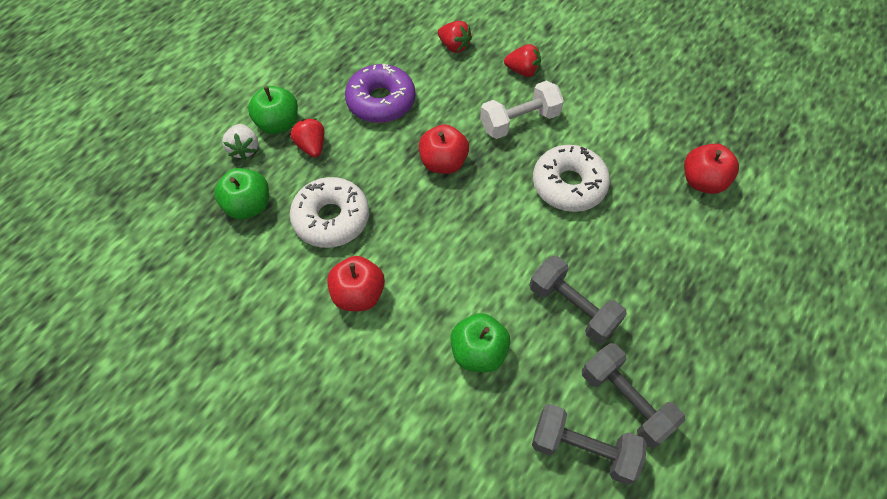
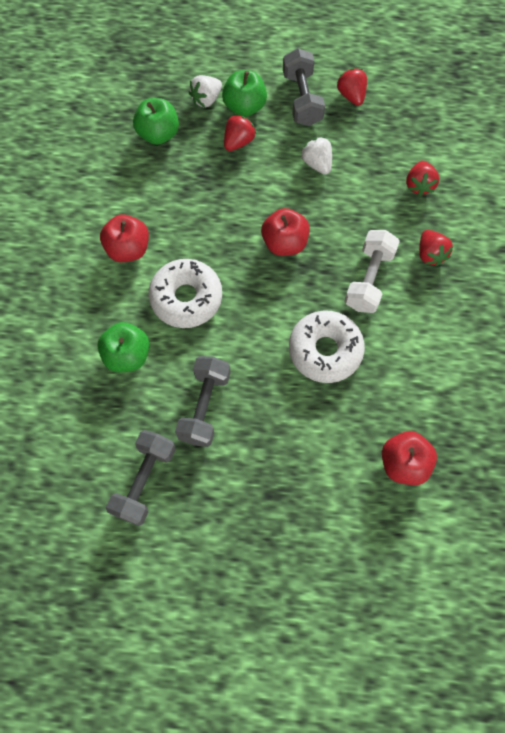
camera: 60 degrees right, 10 degrees up
(331, 218) = (181, 194): white donut -> white donut (186, 298)
(333, 46) = (351, 95): none -> red strawberry
(381, 101) = (317, 163): purple donut -> white strawberry
(519, 121) = (368, 279): white dumbbell -> white dumbbell turned 75 degrees clockwise
(583, 448) = (89, 465): grey dumbbell -> grey dumbbell (302, 99)

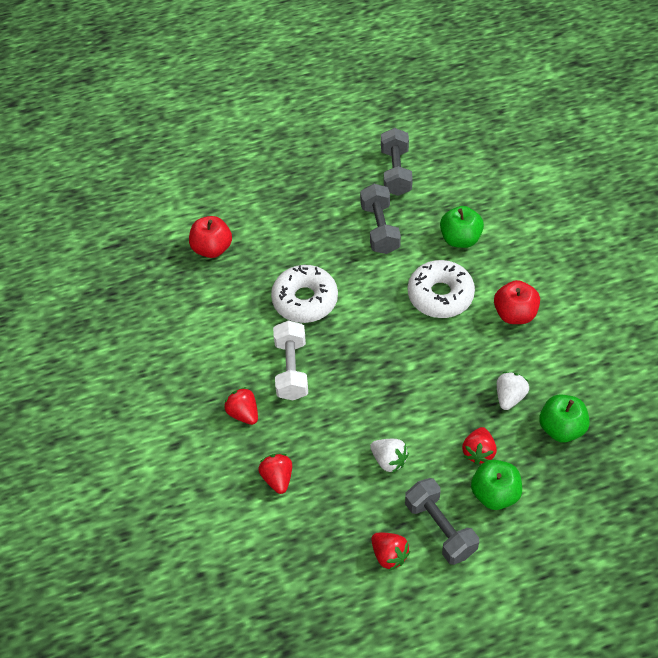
camera: 160 degrees right, 15 degrees down
(206, 99) = (539, 485): white strawberry -> white strawberry (509, 397)
(284, 243) = (381, 372): red apple -> none

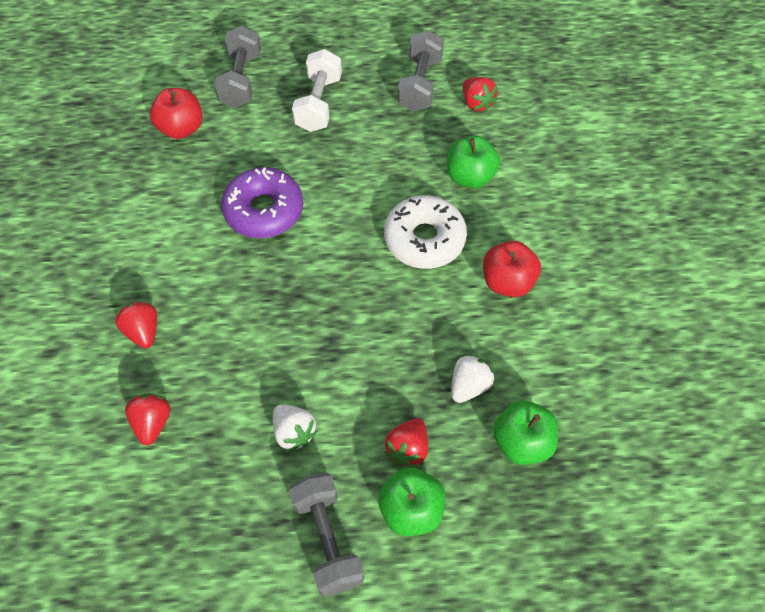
camera: 10 degrees right, 5 degrees up
(291, 369) = (218, 290): white dumbbell -> white dumbbell (318, 103)
(305, 300) = (264, 210): white donut -> purple donut
(380, 229) = (379, 145): grey dumbbell -> grey dumbbell (241, 80)
(389, 555) = (252, 559): red strawberry -> red strawberry (476, 103)

